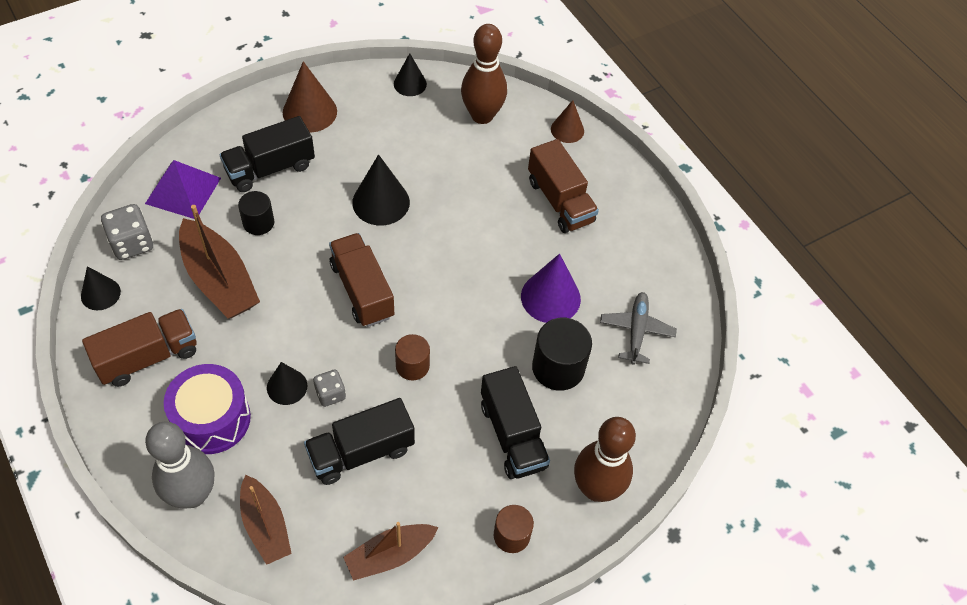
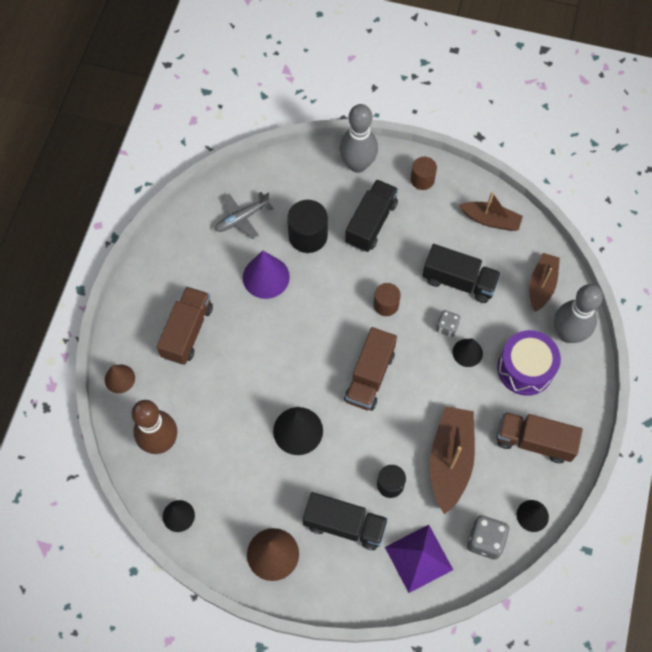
camera: 130 degrees left, 10 degrees up
(596, 488) = (357, 164): brown bowling pin -> grey bowling pin

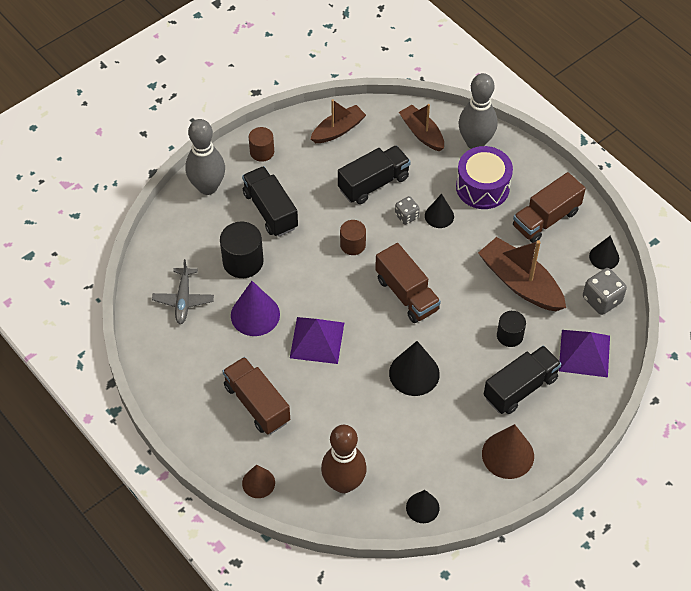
camera: 55 degrees left, 10 degrees down
(276, 337) = (317, 340): none -> purple pyramid

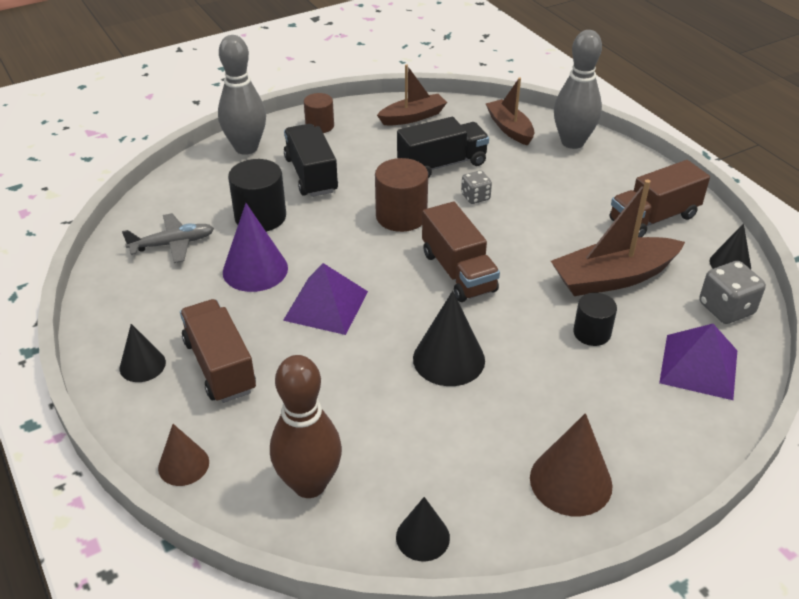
camera: 10 degrees right, 15 degrees down
(183, 299) = (172, 244): grey plane -> grey plane turned 120 degrees counterclockwise
(352, 245) = (401, 216): brown cylinder -> brown cylinder, size x1.58
(439, 216) = (516, 201): black cone -> black cone (142, 365)
(482, 187) = (575, 181): purple drum -> none
(520, 283) = (613, 277): brown boat -> brown boat turned 75 degrees counterclockwise
(520, 388) = (600, 396): black truck -> none

